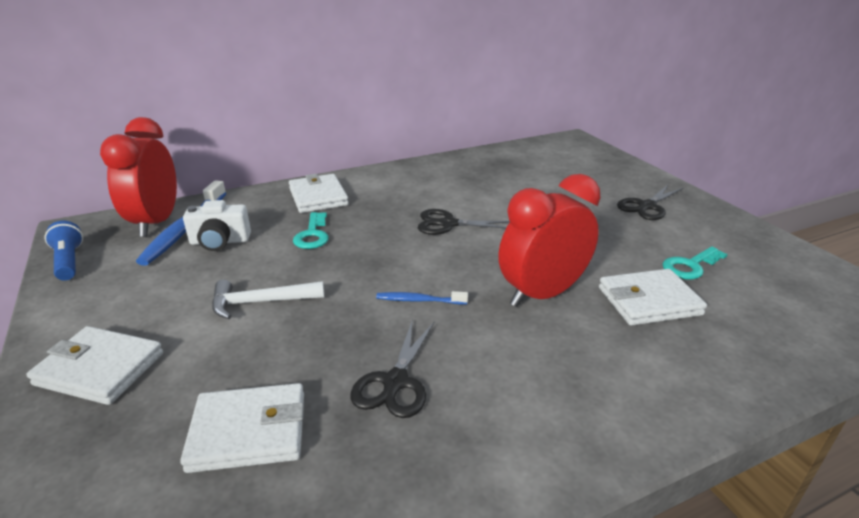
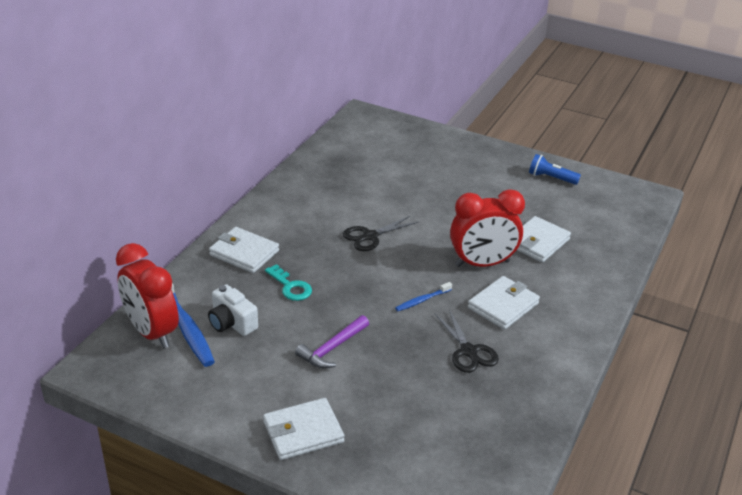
camera: 40 degrees left, 5 degrees up
(69, 262) = (143, 392): blue flashlight -> blue flashlight (551, 178)
(220, 241) = (232, 323): white camera -> white camera turned 90 degrees clockwise
(249, 431) = (433, 411): white wallet -> white wallet (503, 305)
(261, 302) = (332, 348): white hammer -> purple hammer
(542, 294) = (482, 264): red clock -> red clock turned 120 degrees counterclockwise
(647, 206) = (475, 167): black scissors -> none
(690, 266) = (537, 207): turquoise key -> none

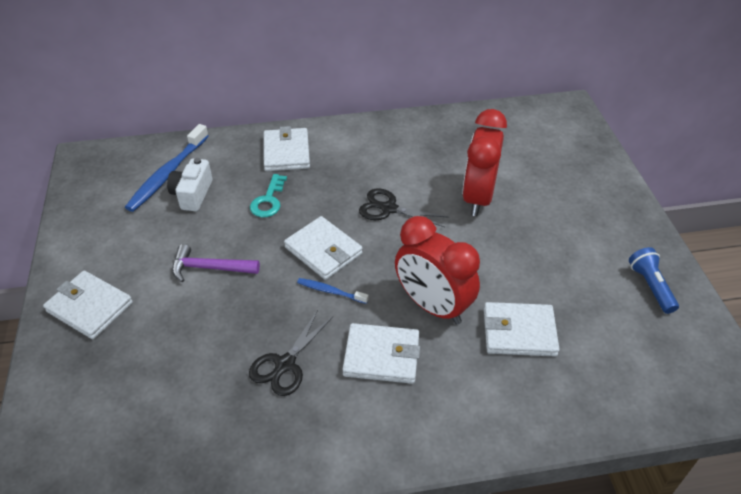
camera: 55 degrees right, 10 degrees up
(152, 332) = (146, 162): red clock -> red clock (478, 197)
(378, 285) = (323, 250): none -> white wallet

